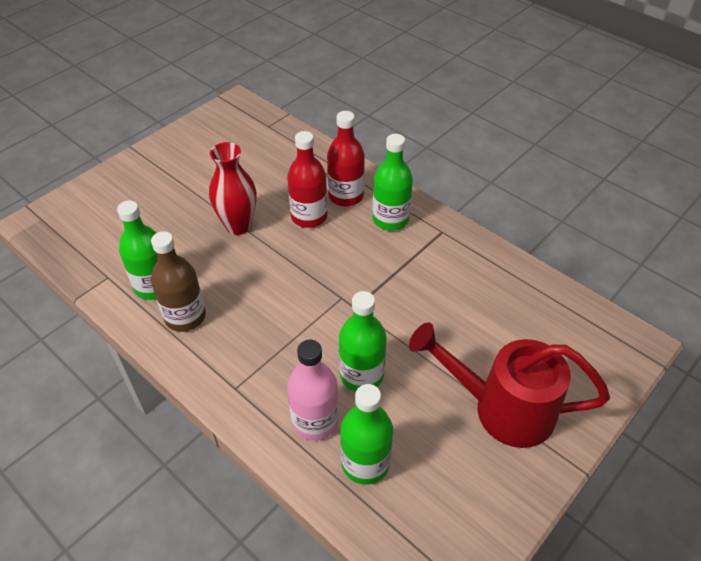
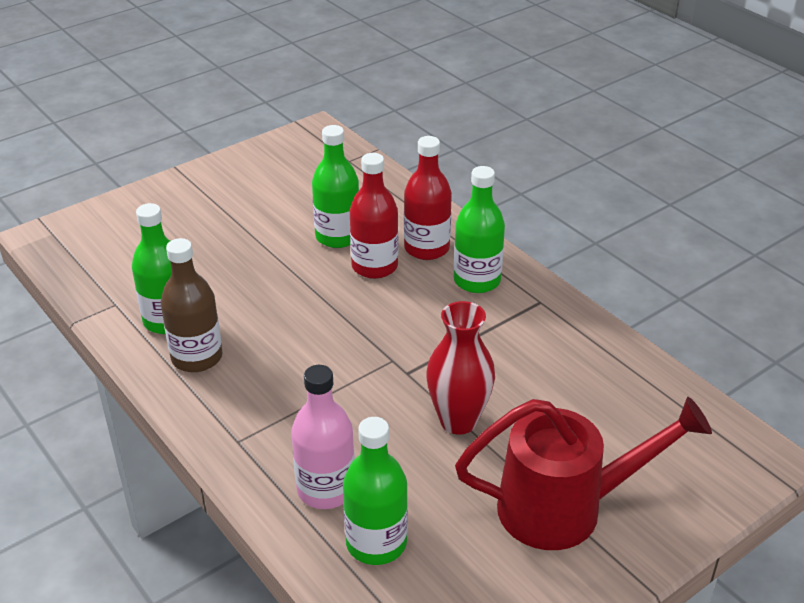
camera: 10 degrees right, 10 degrees down
(238, 226) = (284, 267): red vase -> red vase (458, 421)
(361, 375) = (396, 447): green bottle -> green bottle (337, 236)
(502, 408) = (565, 508): red watering can -> red watering can turned 150 degrees clockwise

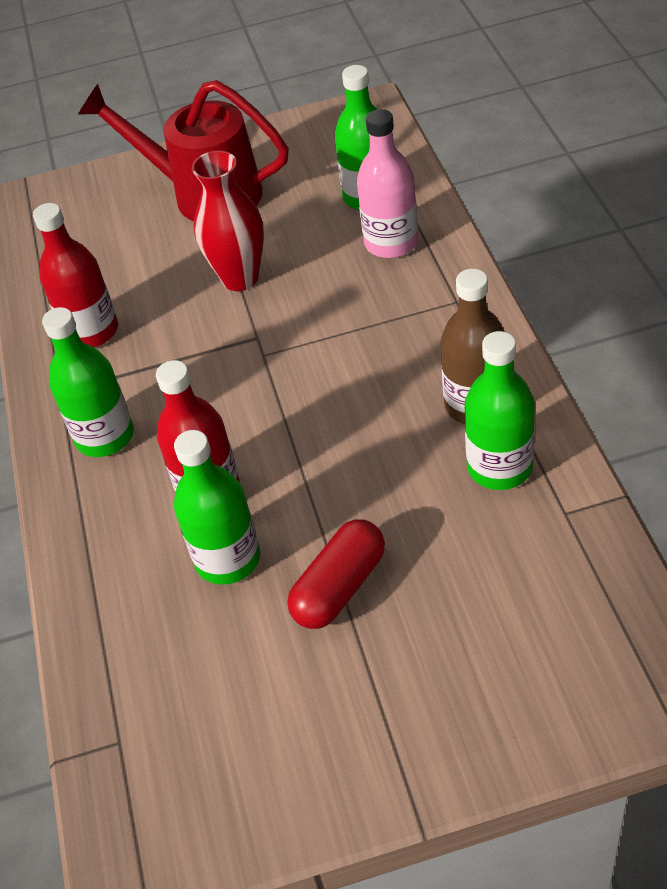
camera: 150 degrees left, 10 degrees up
(257, 238) = (339, 587): none -> red capsule
(426, 248) = (127, 504): red bottle -> red bottle (91, 331)

